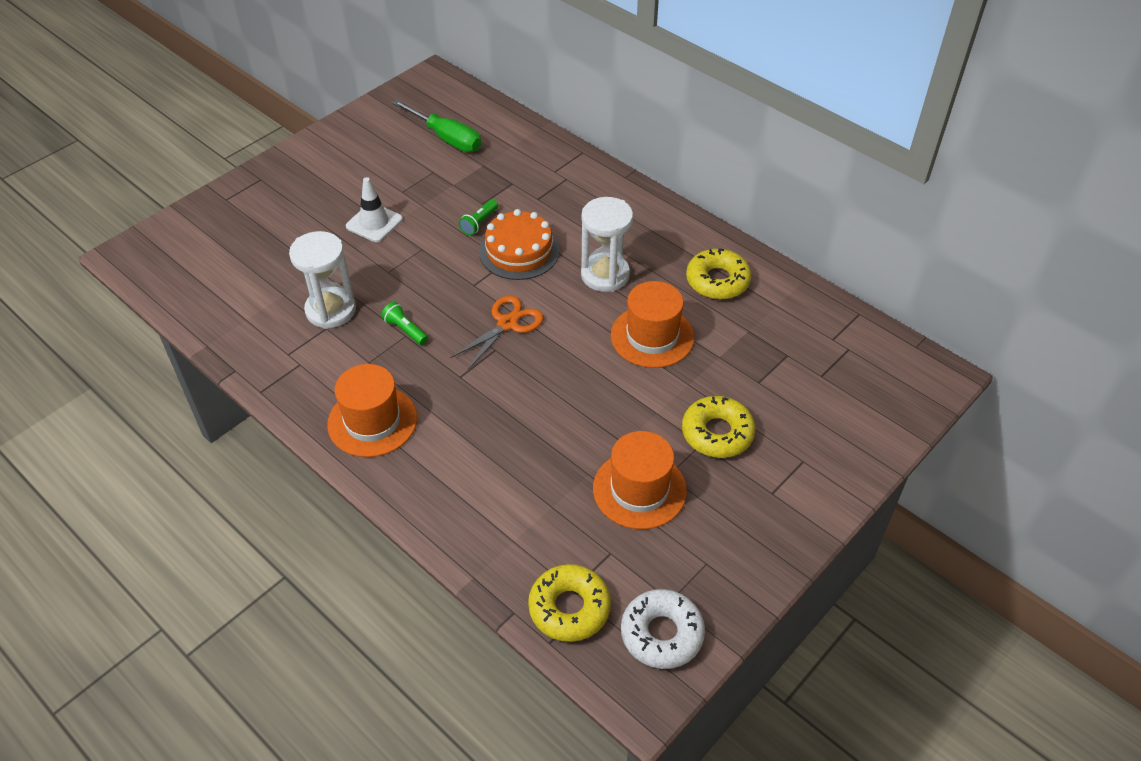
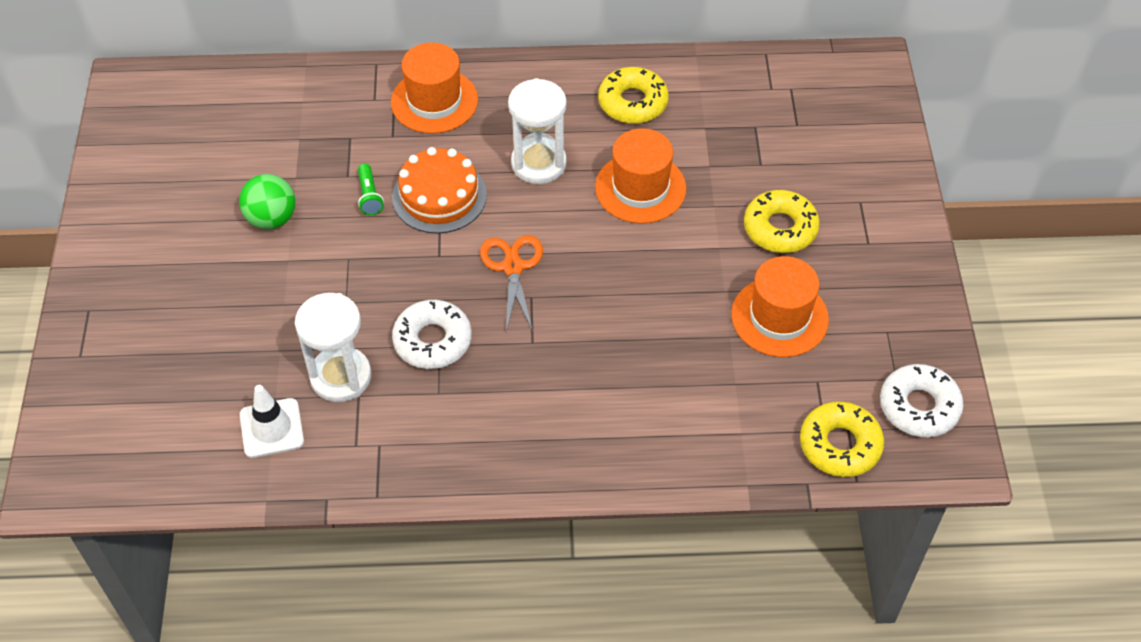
camera: 45 degrees left, 5 degrees up
(372, 421) = (510, 438): orange hat -> orange hat (434, 101)
(374, 223) = (269, 268): white traffic cone -> white traffic cone (271, 428)
(405, 330) = (432, 341): green flashlight -> white donut
(410, 197) = (272, 219): none -> green ball
(447, 138) = (229, 136): green screwdriver -> none

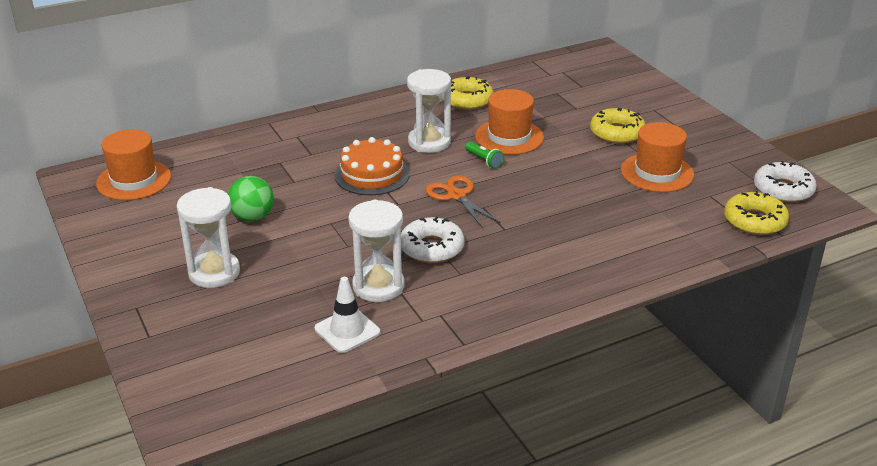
camera: 25 degrees left, 20 degrees down
(188, 289) = (214, 273): none -> white hourglass
(369, 196) = (319, 187): green flashlight -> green flashlight (484, 160)
(434, 101) = (327, 130): orange hat -> orange hat (134, 180)

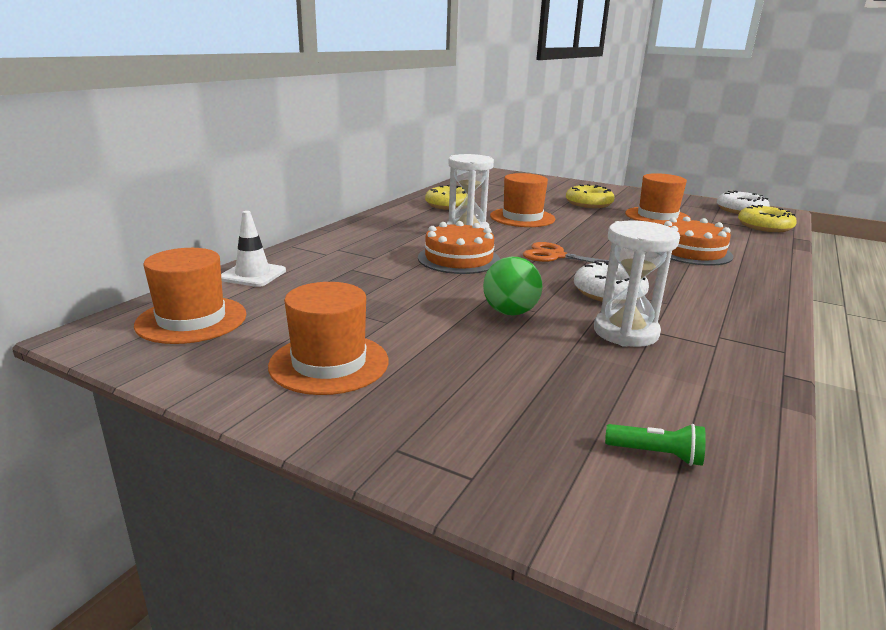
camera: 35 degrees left, 10 degrees down
(168, 241) = (329, 363): none -> orange hat
(214, 273) = (439, 375): white hourglass -> none
(252, 217) = (398, 315): green ball -> green ball (510, 312)
(347, 330) = (676, 378): white traffic cone -> white traffic cone (253, 275)
(484, 160) = (532, 233): green flashlight -> green flashlight (656, 454)
(594, 229) = (691, 252): none -> orange cake

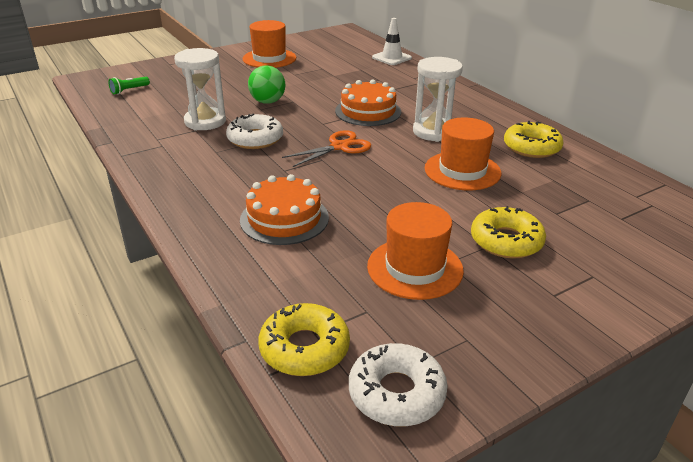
camera: 120 degrees right, 10 degrees up
(191, 320) = (342, 43): orange hat -> none

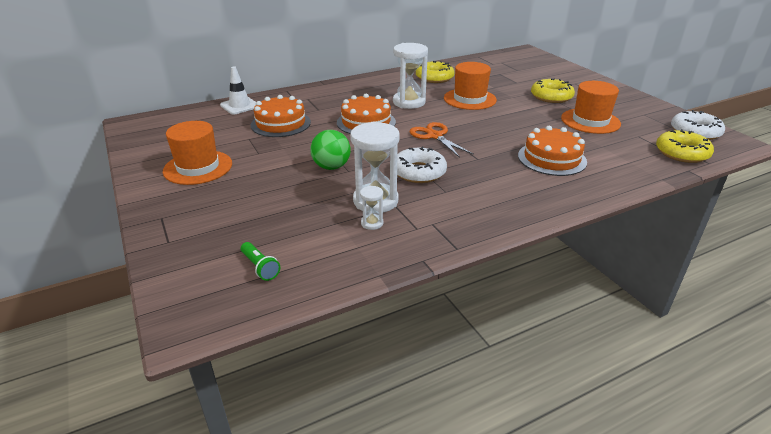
camera: 85 degrees left, 0 degrees up
(170, 121) = (372, 223): none -> white hourglass
(355, 76) = (280, 123): none -> orange cake

